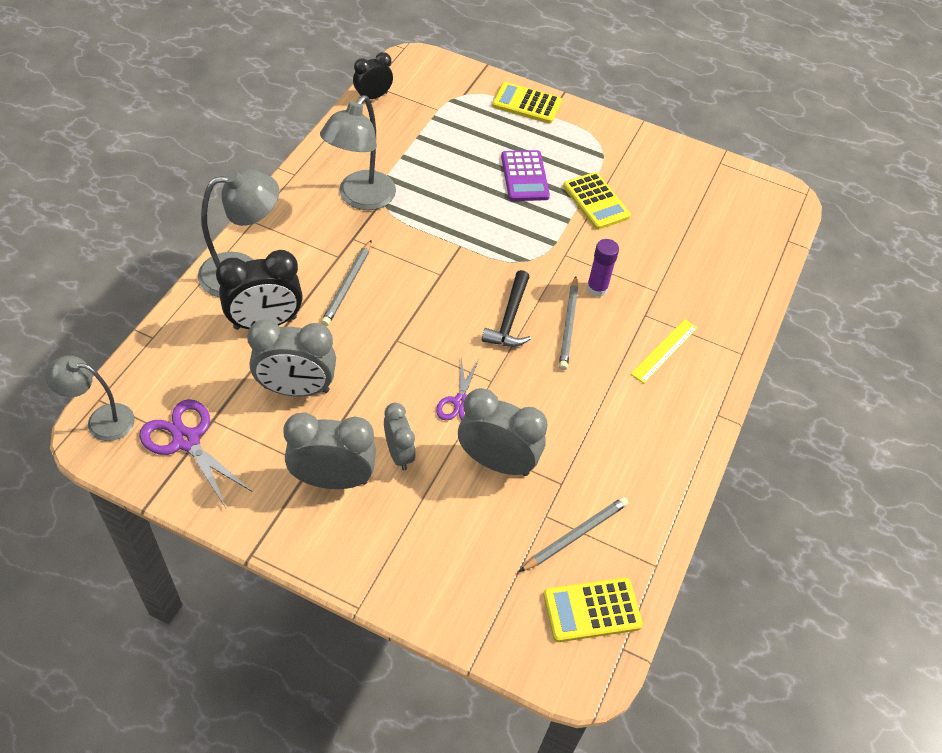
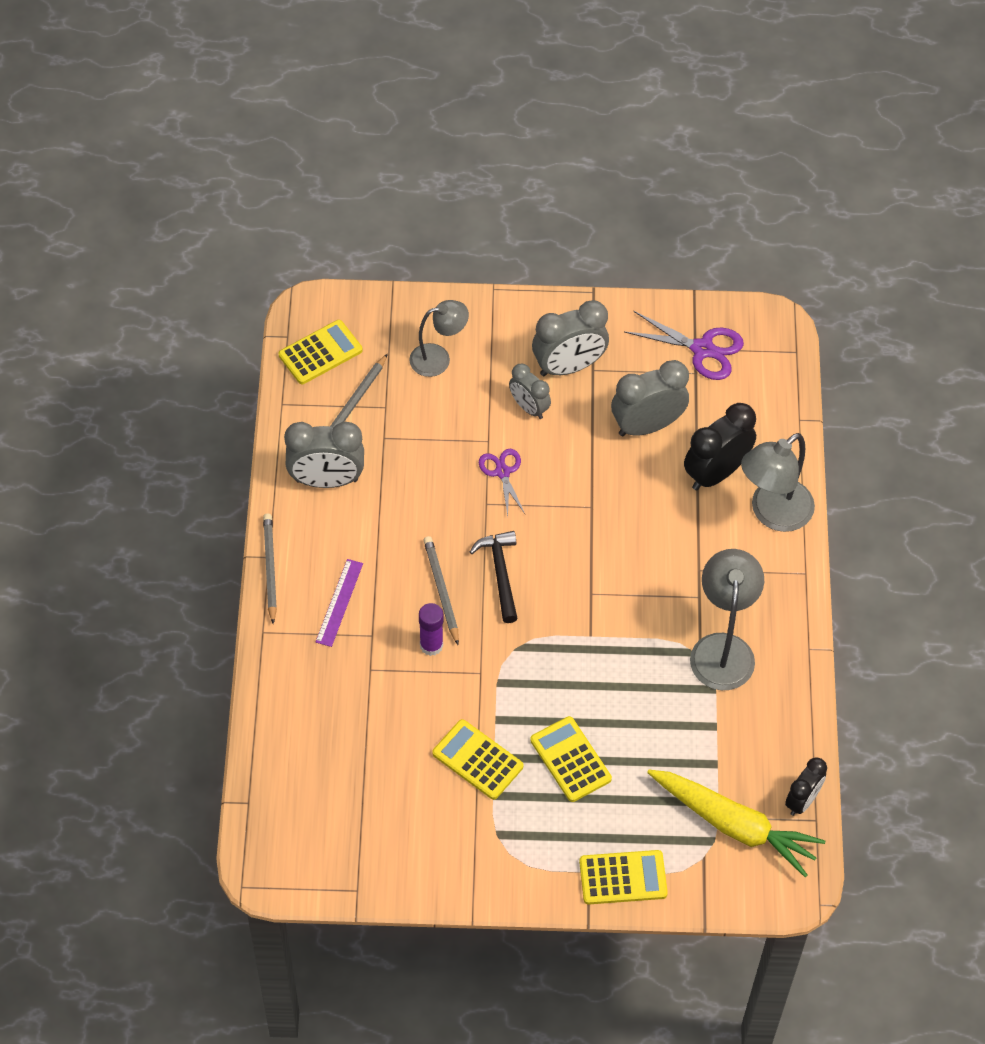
camera: 160 degrees right, 5 degrees up
(101, 420) = (779, 337): grey lamp -> grey lamp (438, 358)
(347, 285) = (670, 542): grey pencil -> grey pencil (270, 568)
(430, 101) = (734, 825): none -> yellow carrot
(497, 462) = (445, 433): grey clock -> grey clock (326, 480)
(524, 176) = (570, 760): purple calculator -> yellow calculator
(664, 350) = (339, 602): yellow ruler -> purple ruler

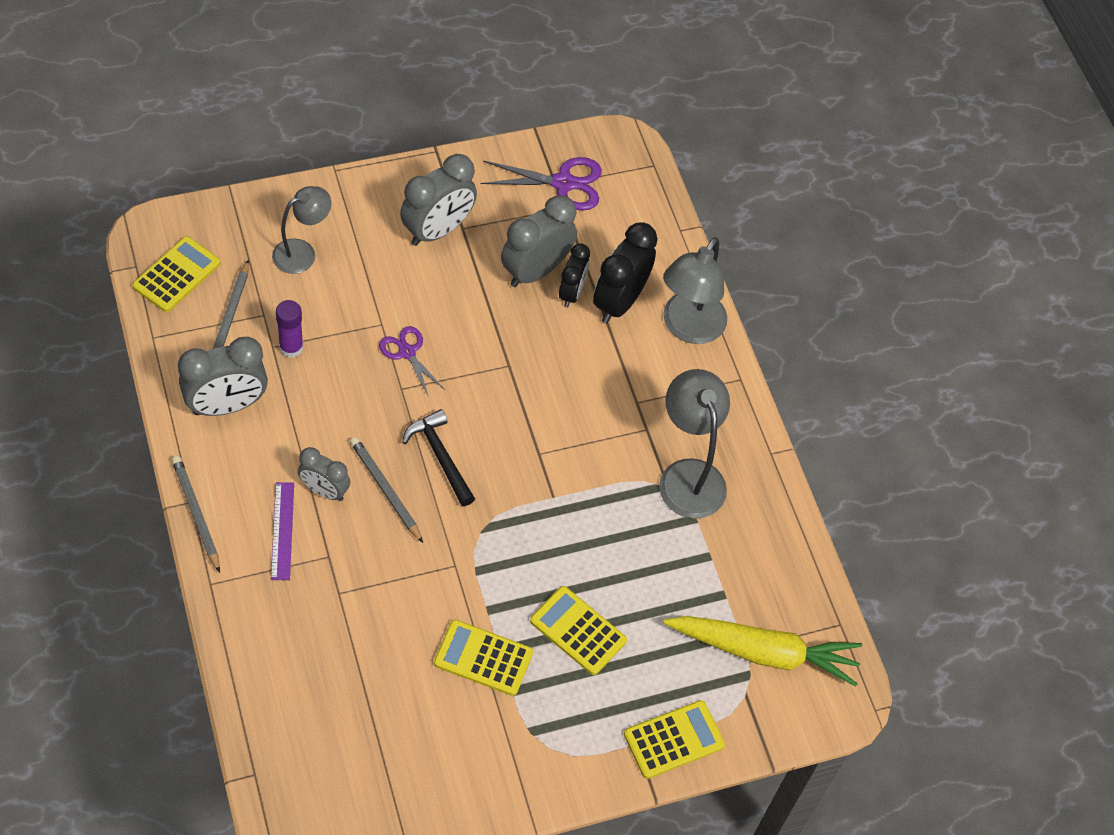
camera: 25 degrees left, 0 degrees up
(431, 645) = (394, 550): purple glue stick -> purple glue stick (291, 348)
(529, 407) = (411, 280): grey clock -> grey clock (324, 491)
(802, 800) = (820, 608): black clock -> black clock (571, 293)

